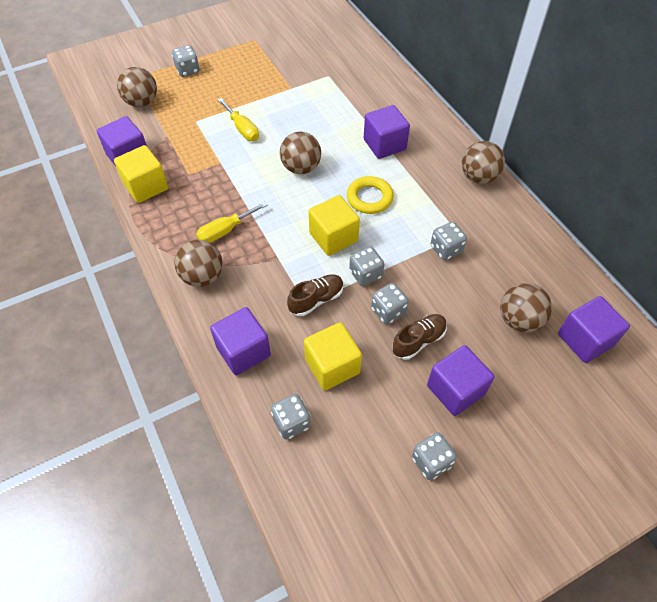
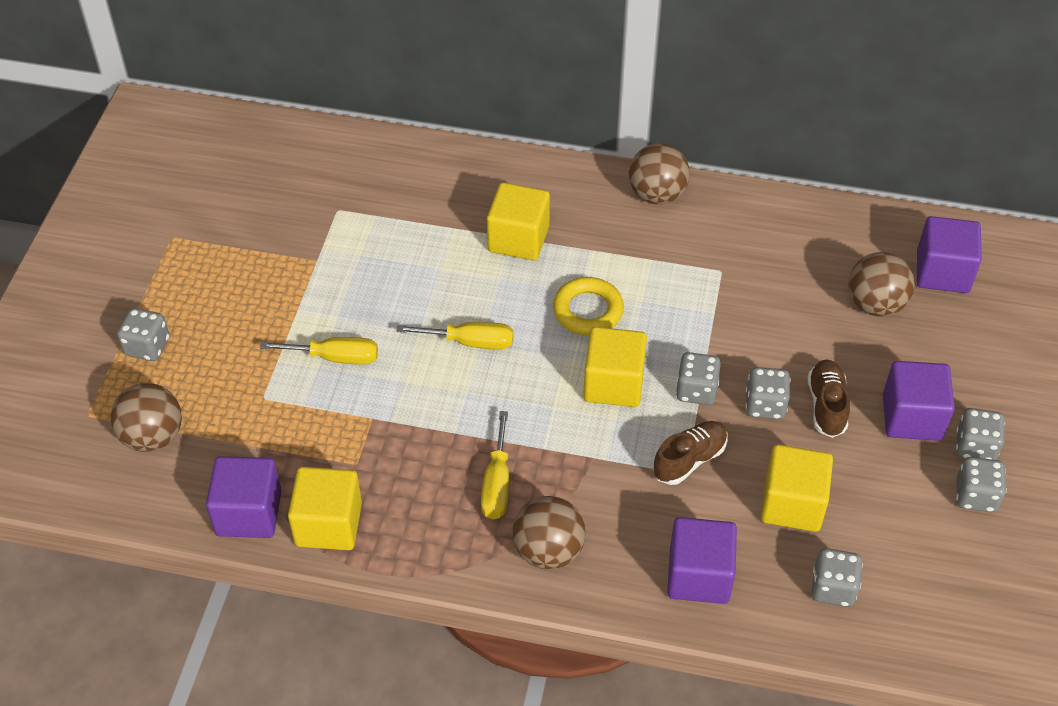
camera: 50 degrees left, 5 degrees down
(301, 168) = (470, 342): brown ball -> yellow screwdriver
(316, 300) = (689, 460): brown shoe -> brown shoe turned 45 degrees clockwise
(384, 144) = (518, 239): purple cube -> yellow cube
(446, 249) = (729, 296): grey dice -> grey dice (975, 447)

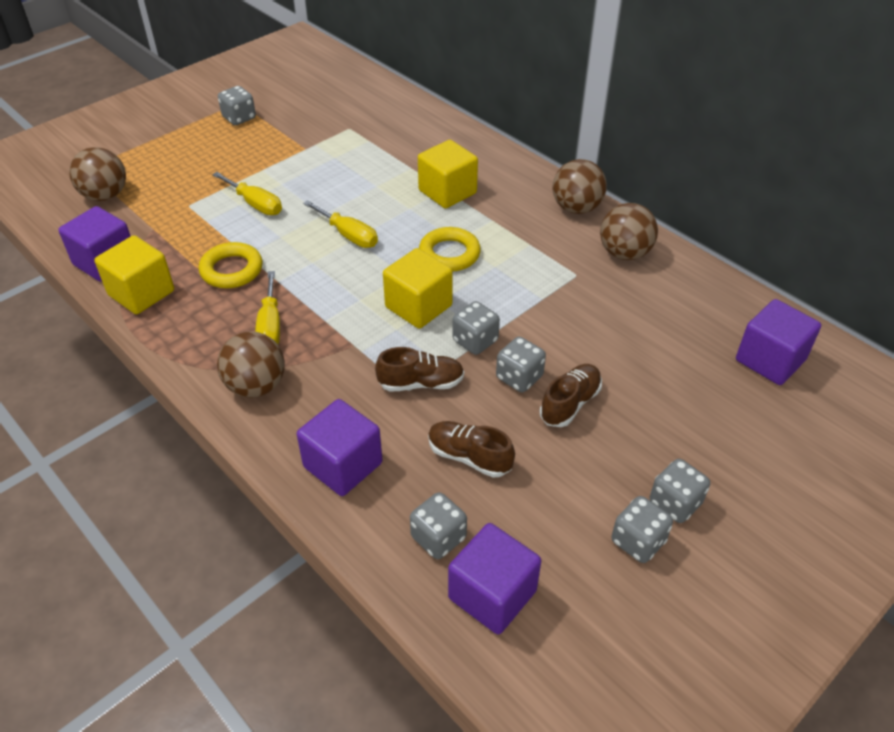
camera: 35 degrees right, 5 degrees down
(147, 346) = (159, 149): grey dice -> grey dice (239, 118)
(394, 446) = (232, 270): none -> yellow ring
(497, 483) = (270, 326): yellow screwdriver -> yellow screwdriver turned 45 degrees counterclockwise
(792, 504) = (469, 457): yellow cube -> brown shoe
(875, 304) = (684, 354): brown ball -> brown ball (624, 253)
(912, 417) = (637, 450): purple cube -> purple cube (492, 594)

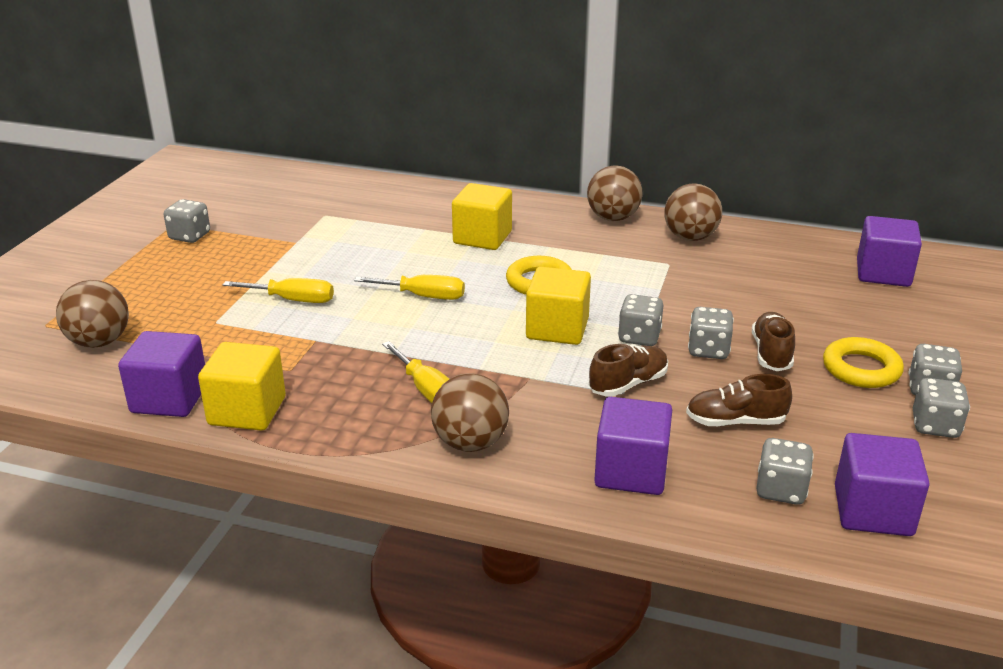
camera: 30 degrees left, 15 degrees down
(232, 270) = (330, 360): yellow ring -> yellow ring (861, 369)

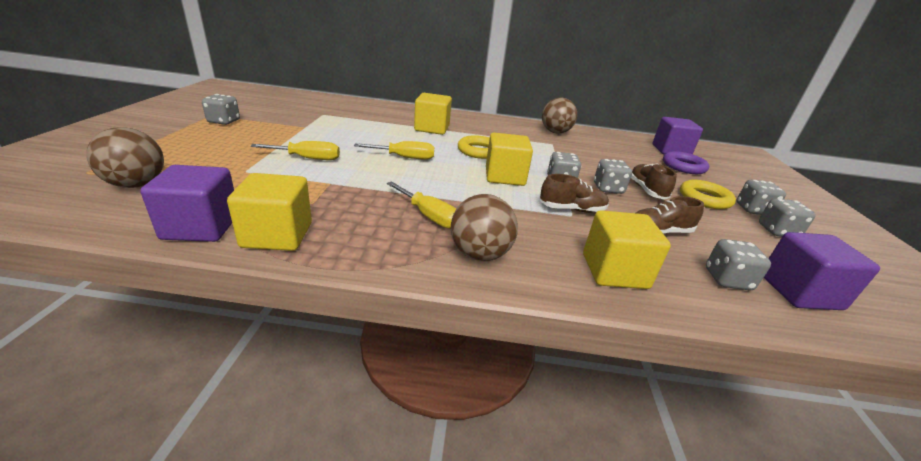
camera: 15 degrees left, 0 degrees up
(613, 218) = (506, 122): brown ball -> none
(628, 384) = (572, 209): brown shoe -> brown shoe turned 45 degrees clockwise
(631, 471) = (614, 271): purple cube -> yellow cube
(878, 307) = (683, 166): none -> purple ring

